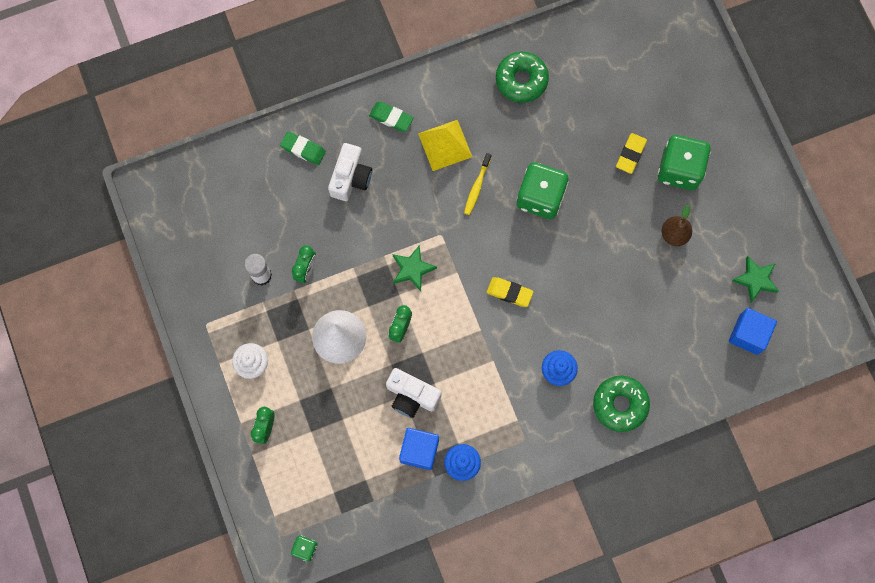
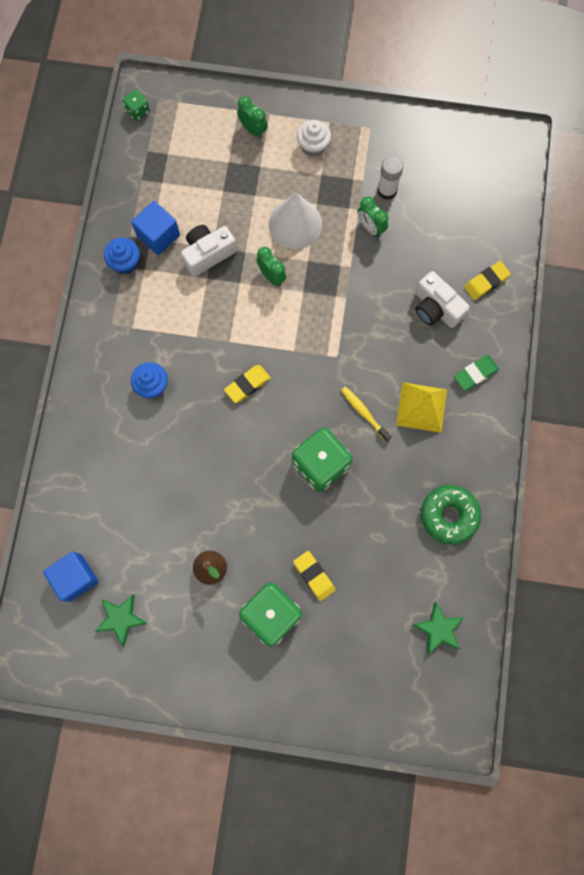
camera: 120 degrees right, 0 degrees up
(303, 149) = (486, 282): green eraser -> yellow eraser
(412, 269) = (319, 314): green star -> green star (439, 629)
(620, 404) = (89, 421): green donut -> none

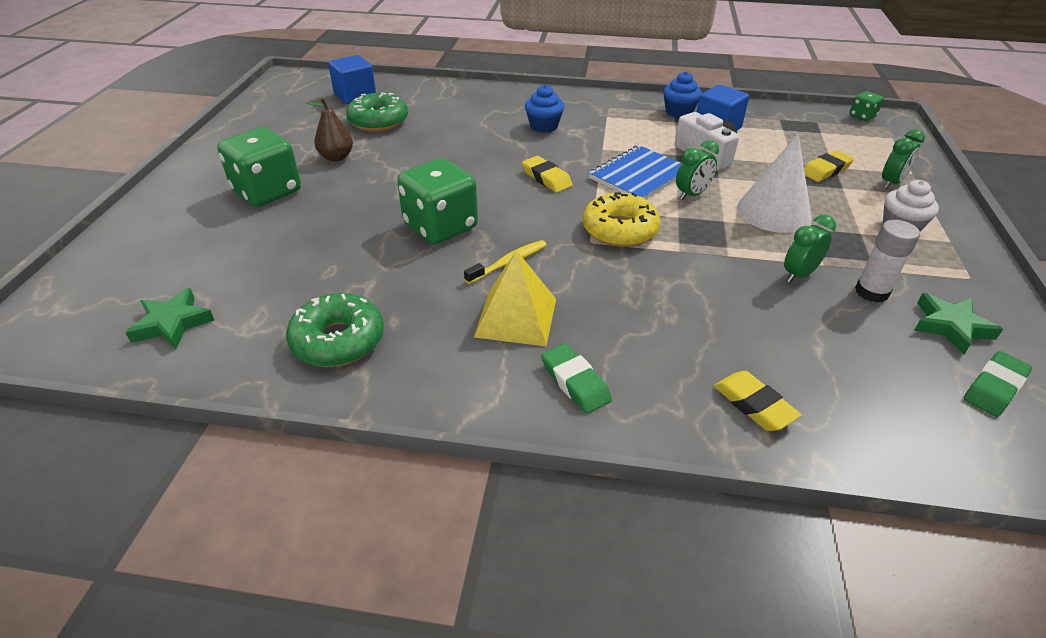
camera: 90 degrees right, 35 degrees down
(121, 619) = (306, 114): green star -> green star (950, 326)
(138, 542) = (378, 121): none -> green donut
(243, 312) = (639, 175): none -> blue notebook
(314, 576) = (299, 220): yellow eraser -> yellow eraser (825, 170)
(321, 334) = (620, 230): none -> yellow donut
(436, 308) = (686, 339): white camera -> none
(466, 159) = (994, 388): none -> green eraser

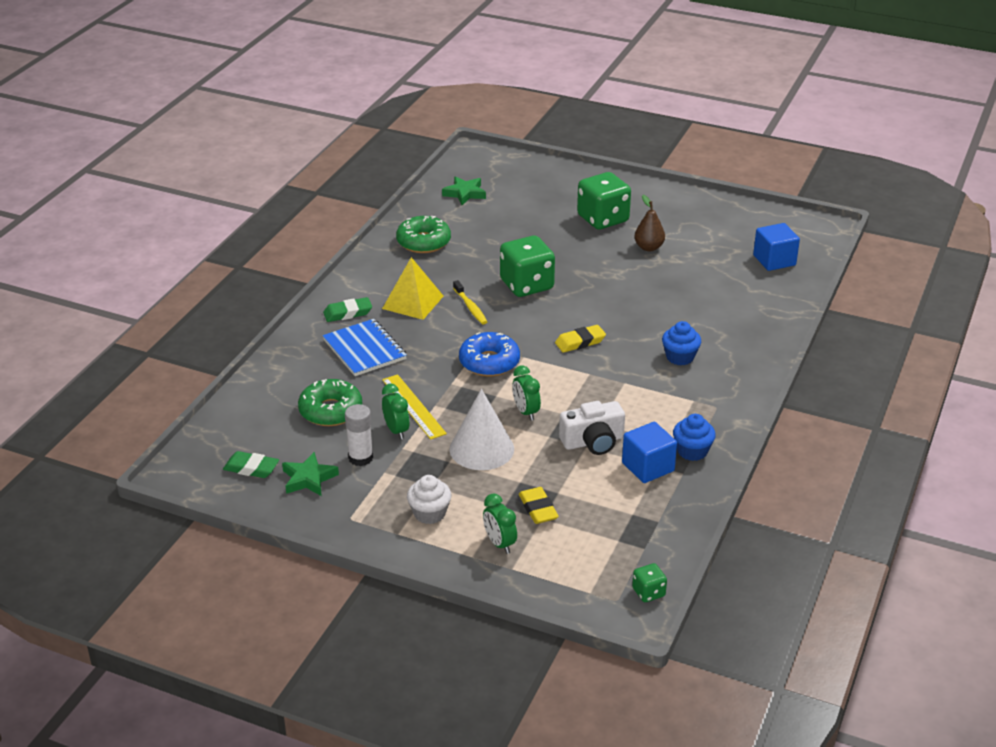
camera: 105 degrees right, 5 degrees down
(378, 121) = (712, 270): green donut -> green donut (330, 411)
(620, 230) = (489, 362): yellow donut -> blue donut
(639, 175) = (567, 391): blue notebook -> blue notebook (364, 350)
(744, 271) = (413, 406): none -> yellow ruler
(754, 405) = (296, 369): yellow eraser -> none
(994, 388) = (251, 468): green eraser -> green eraser turned 45 degrees counterclockwise

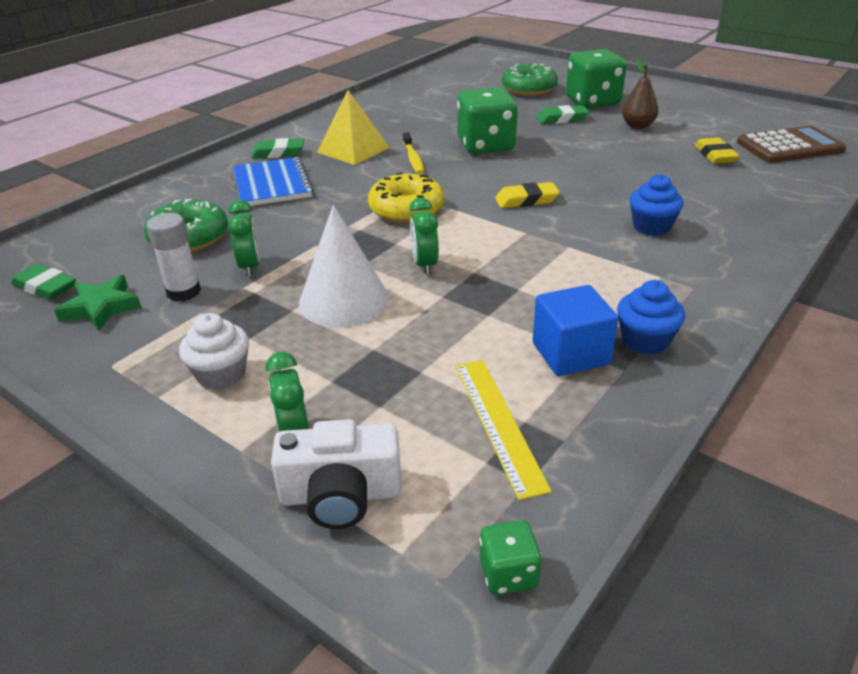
camera: 15 degrees right, 0 degrees up
(413, 406) = (288, 243): yellow ruler -> yellow ruler (498, 423)
(423, 242) = (395, 106): green donut -> green donut (529, 89)
(464, 193) = (457, 76): green star -> none
(489, 362) = (406, 209): blue donut -> yellow donut
(538, 509) = (380, 391): yellow eraser -> yellow eraser (715, 155)
(581, 245) = (561, 119): none -> green eraser
(593, 442) = (500, 310): white camera -> white camera (341, 495)
(774, 260) = (789, 146): blue cube -> brown calculator

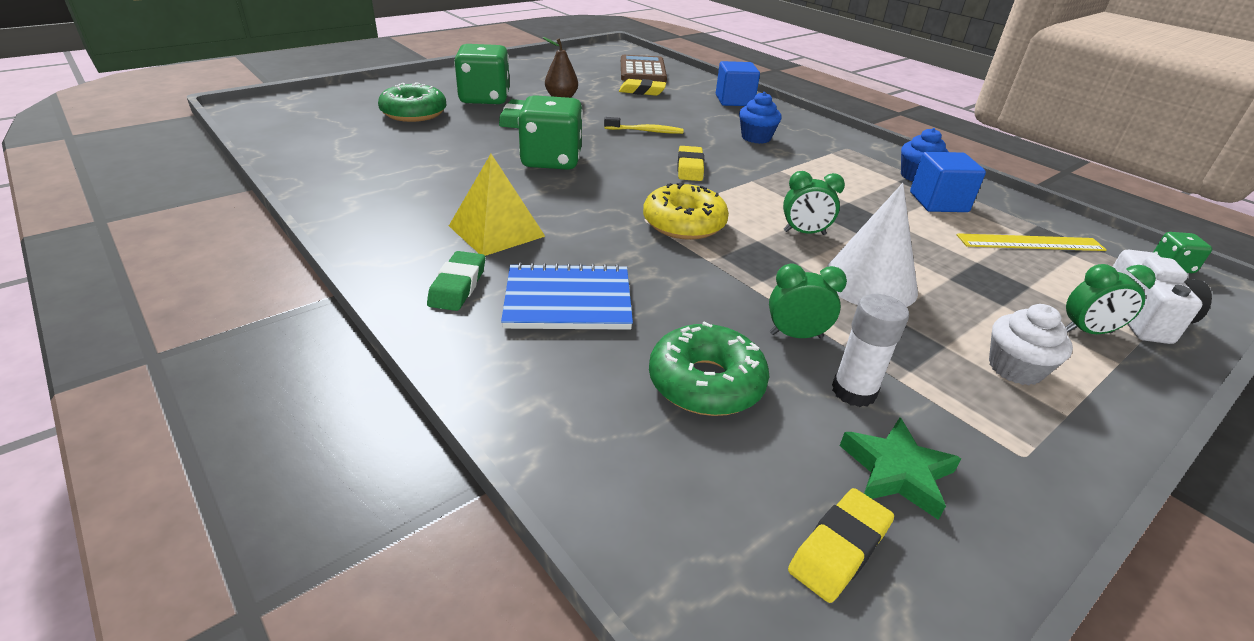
camera: 80 degrees left, 0 degrees up
(45, 287) = (839, 549): green eraser -> yellow eraser
(413, 159) = (556, 200): yellow toothbrush -> yellow toothbrush (646, 131)
(766, 205) = (734, 100): none -> blue cube

